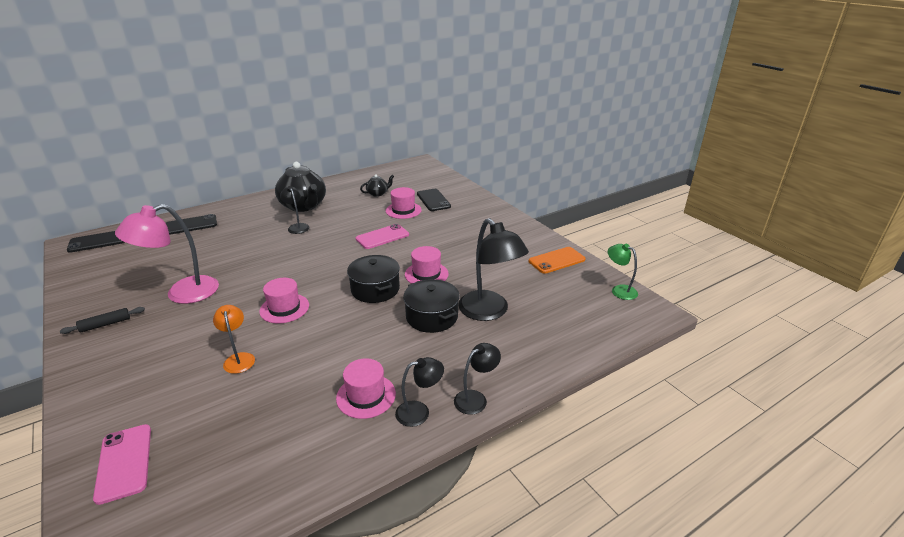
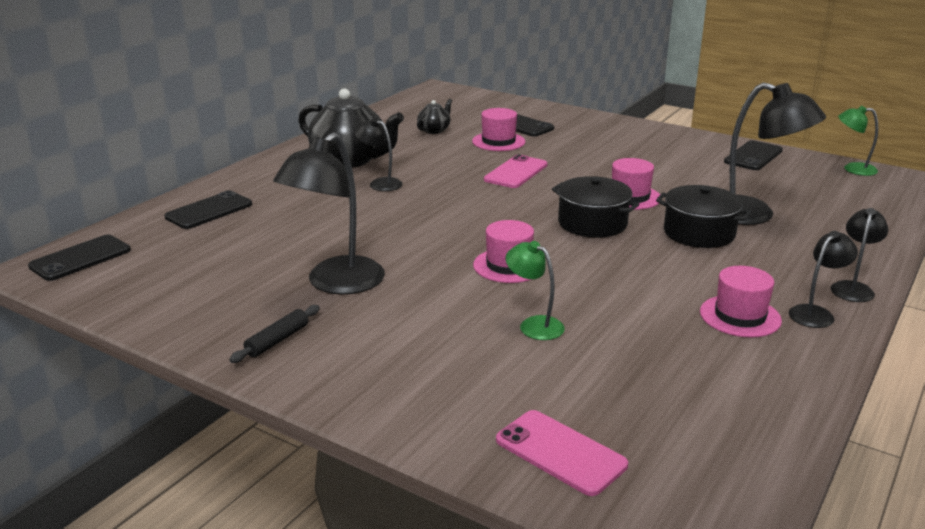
camera: 25 degrees left, 5 degrees down
(182, 293) = (336, 284): pink lamp -> black lamp
(239, 358) = (534, 325): orange lamp -> green lamp
(556, 260) = (753, 156): orange phone -> black phone

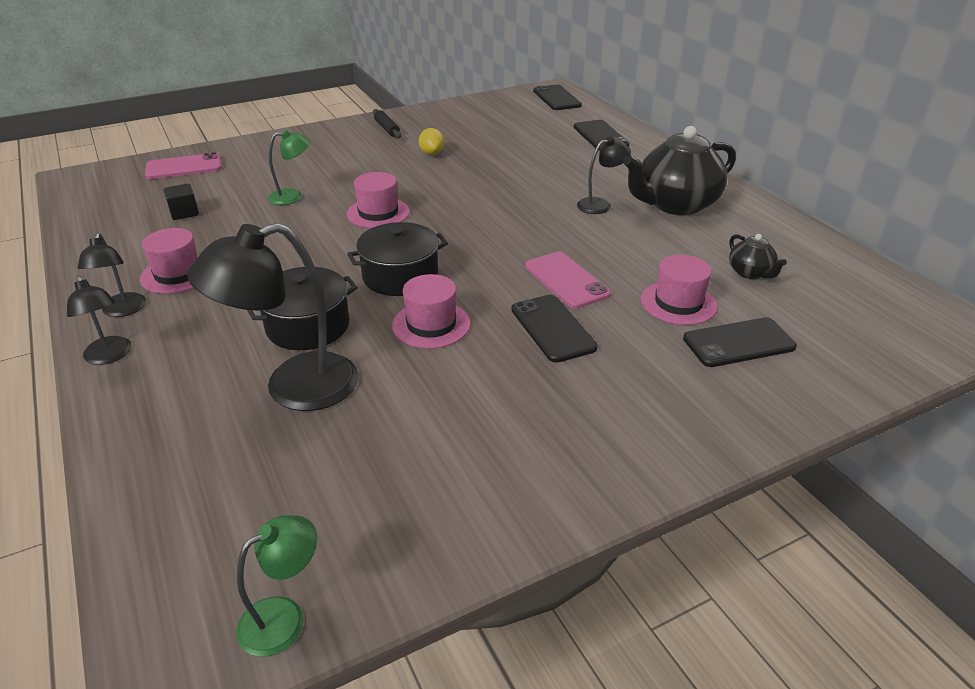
camera: 120 degrees right, 10 degrees up
(336, 284) = (432, 153): black lamp -> yellow lemon
(655, 376) = (184, 213): none -> black cube
(753, 156) = (445, 518): black phone -> black phone (552, 328)

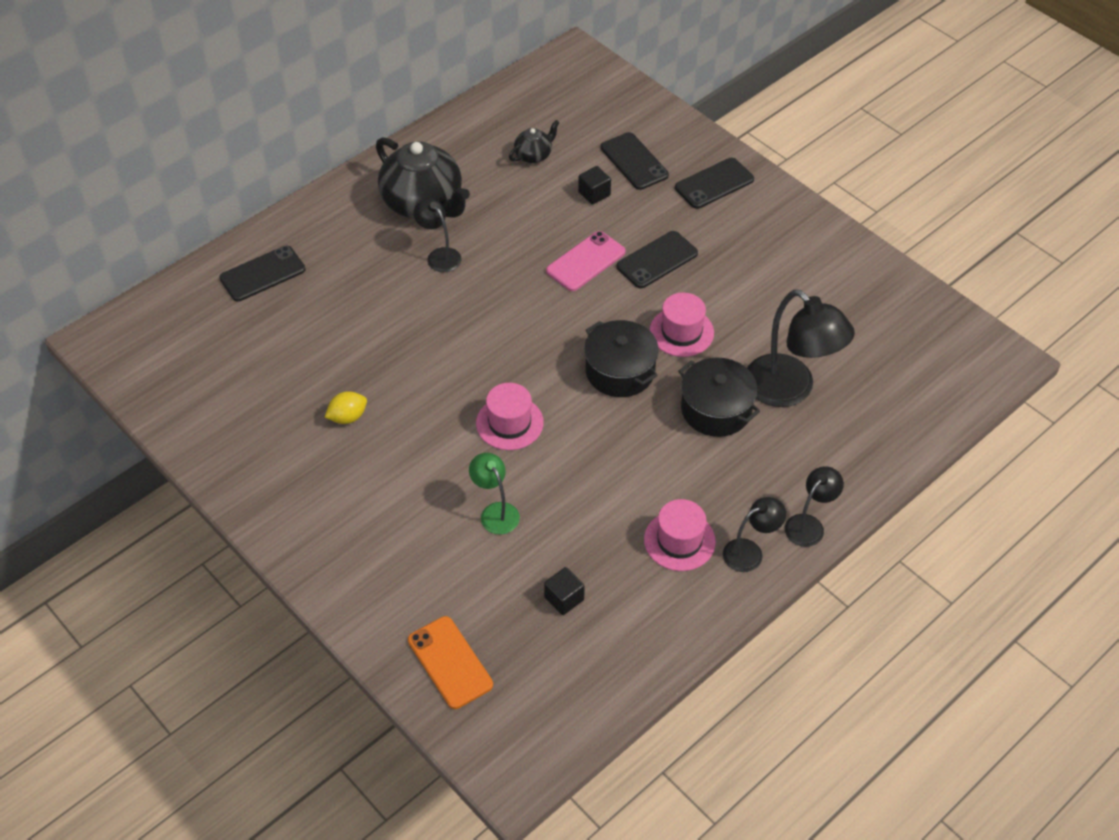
camera: 105 degrees left, 15 degrees up
(184, 167) = (450, 662): pink phone -> orange phone
(284, 617) = (956, 326): green lamp -> none
(387, 129) = (279, 485): black rolling pin -> none
(556, 98) = (138, 331): black phone -> black phone (714, 184)
(678, 303) = (594, 194): pink hat -> black cube

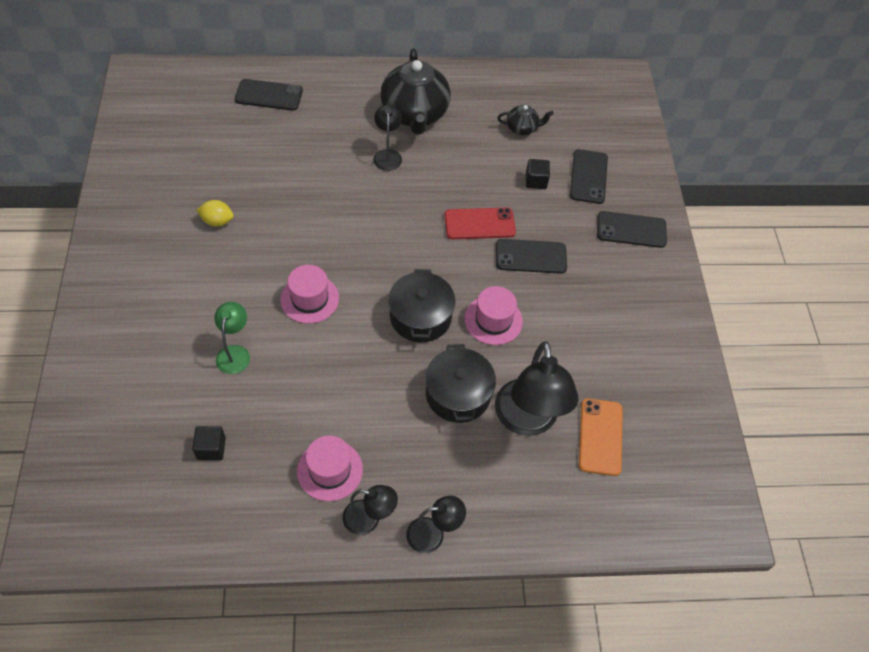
camera: 35 degrees right, 5 degrees up
(450, 662) = (96, 433): orange phone -> orange phone (600, 437)
(585, 261) = (479, 224): pink phone -> red phone

